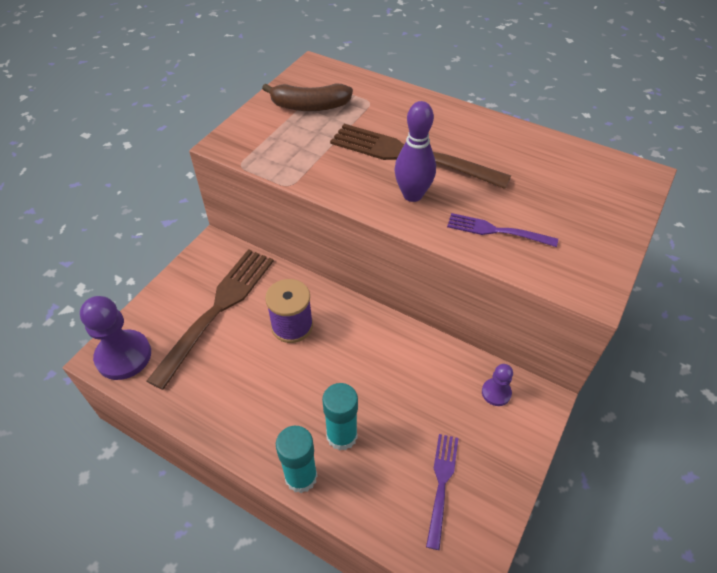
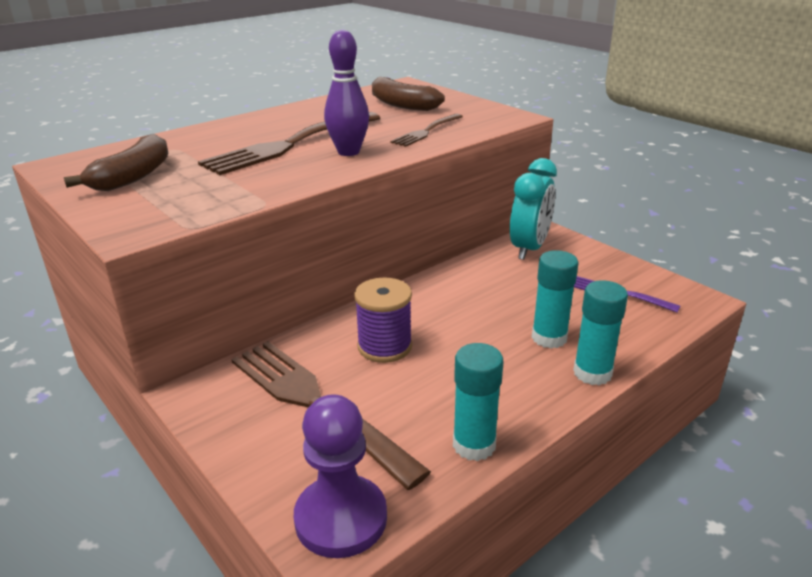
camera: 70 degrees left, 20 degrees down
(197, 409) = (474, 445): none -> turquoise glue stick
(496, 231) = (426, 131): purple fork -> brown fork
(496, 393) = (529, 248): purple pawn -> turquoise clock
(566, 192) = (401, 105): none -> brown banana

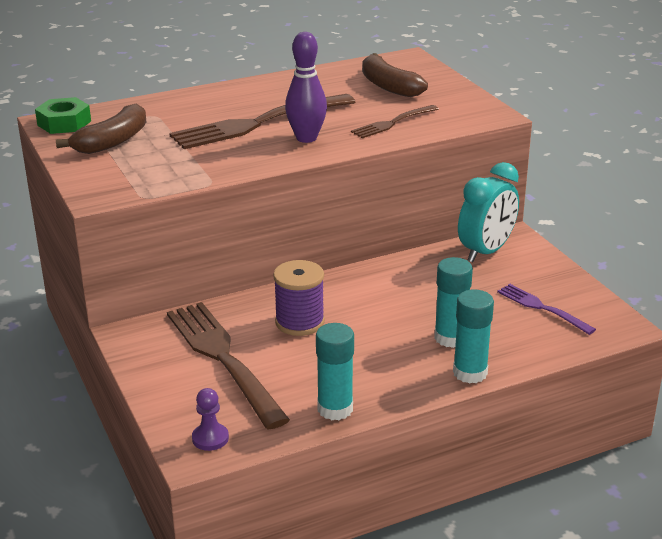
camera: 15 degrees right, 0 degrees up
(71, 165) = (64, 123): none -> green nut
(341, 518) = (210, 438): purple pawn -> purple pawn, size x0.52

